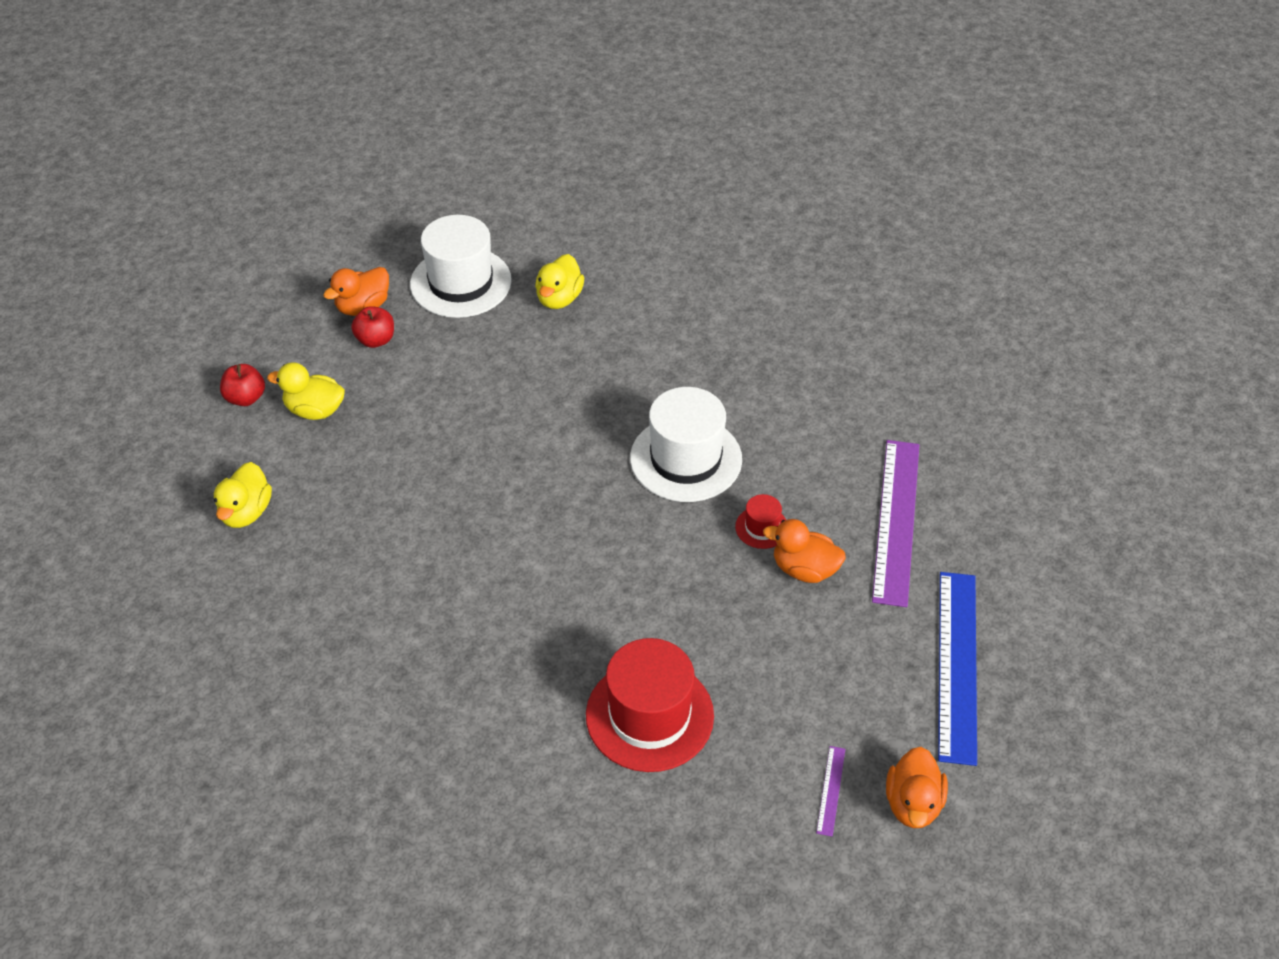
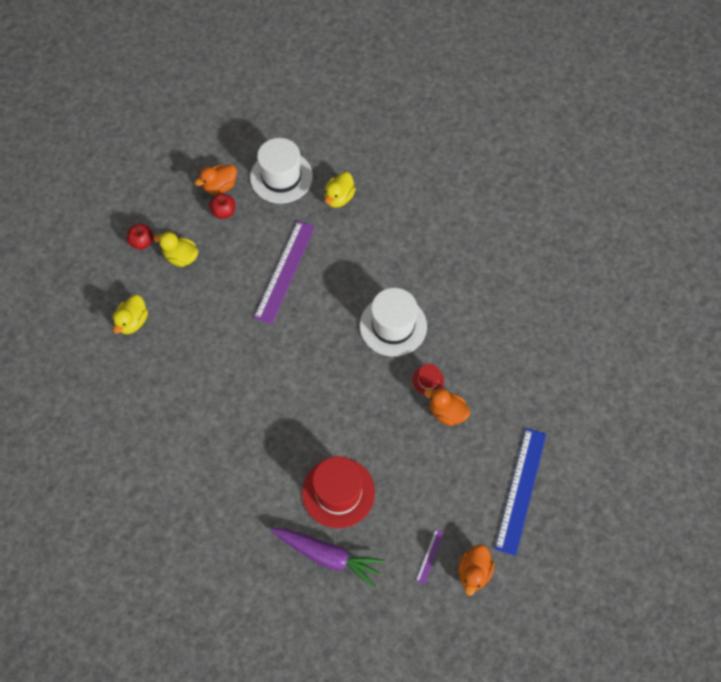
camera: 10 degrees right, 15 degrees up
(653, 818) = (328, 556): none -> purple carrot
(895, 520) = (508, 388): purple ruler -> purple ruler (284, 271)

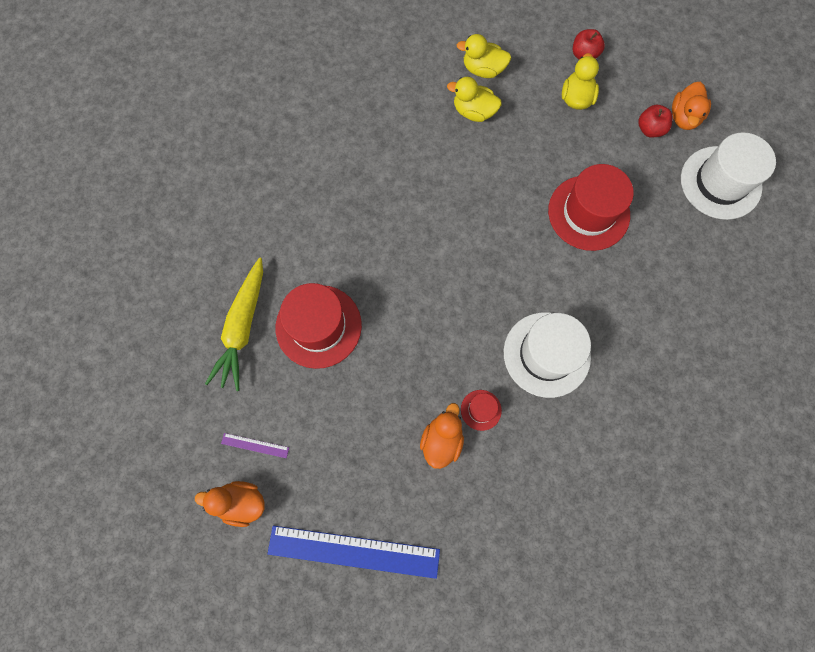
camera: 80 degrees right, 10 degrees up
(220, 186) = (684, 117): orange duck -> orange duck turned 120 degrees counterclockwise
(284, 271) = (588, 213): purple ruler -> red hat
(328, 556) = (243, 328): purple carrot -> yellow carrot
(339, 198) = (712, 256): yellow duck -> yellow duck (473, 112)

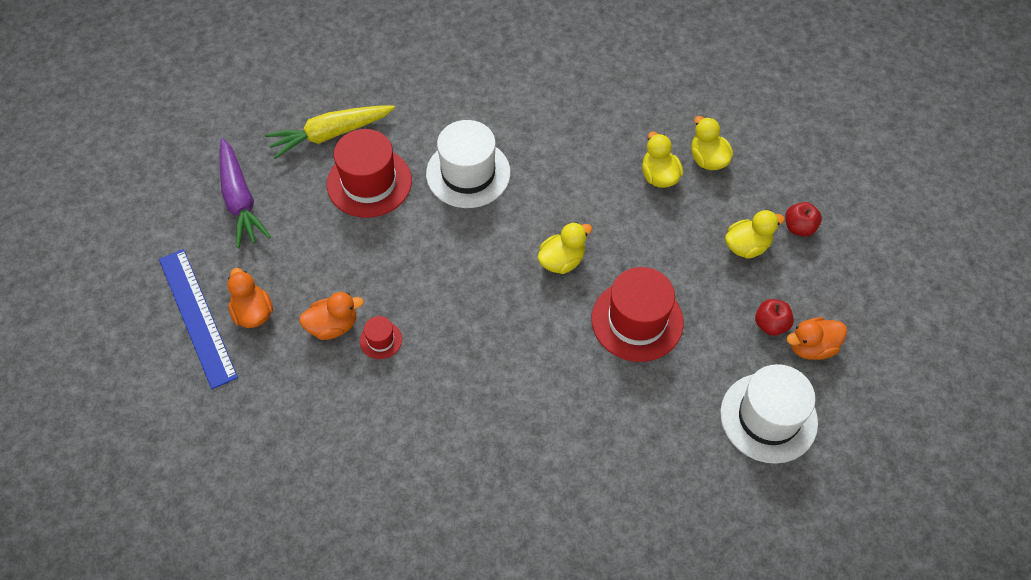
camera: 55 degrees right, 15 degrees down
(241, 502) = (188, 218): orange duck -> orange duck (253, 313)
(255, 445) = (240, 200): purple ruler -> purple carrot
(501, 229) = (562, 261): none -> yellow duck
(546, 354) = (470, 363): white hat -> white hat (468, 173)

